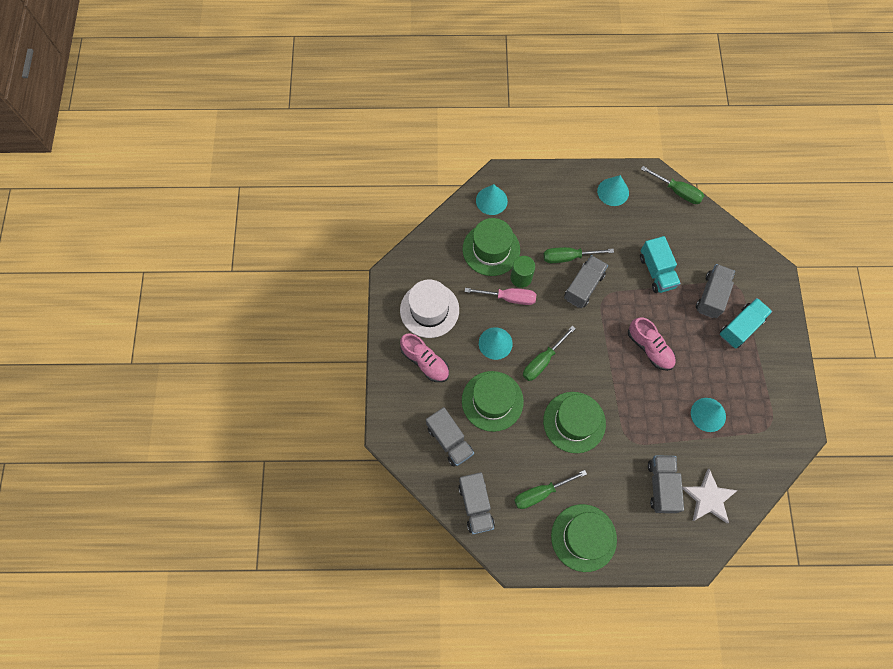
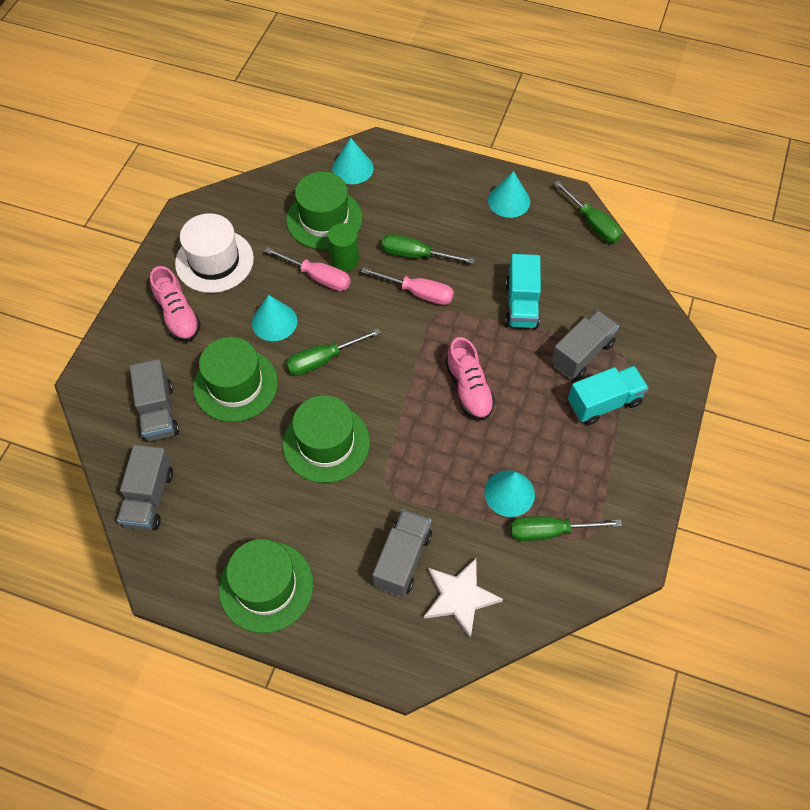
camera: 20 degrees right, 10 degrees down
(540, 493) = (239, 512): green screwdriver -> green screwdriver (549, 531)
(583, 286) = (418, 293): grey truck -> pink screwdriver

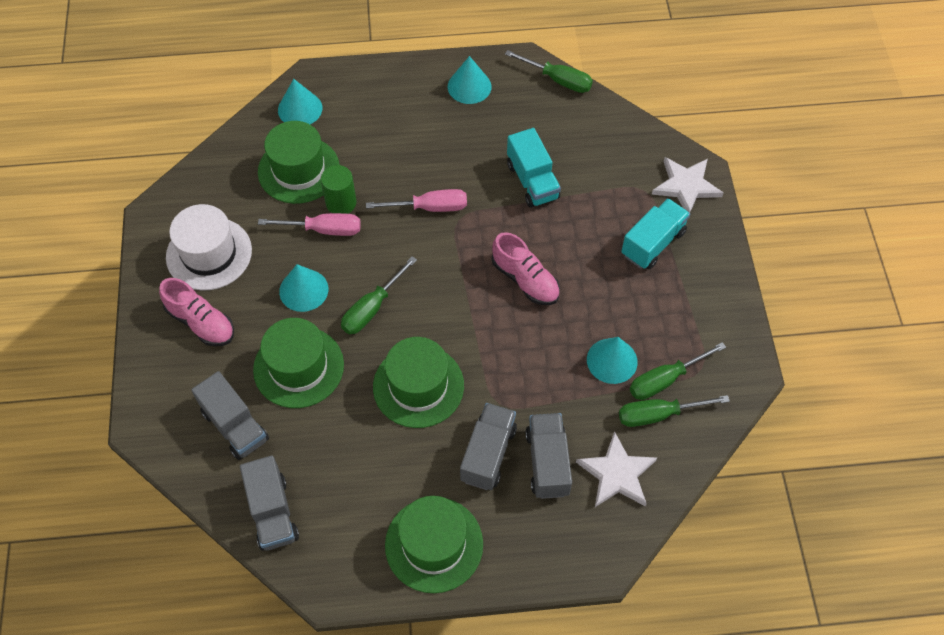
camera: 25 degrees left, 0 degrees up
(415, 255) = (408, 172): green screwdriver -> green screwdriver (658, 415)
(581, 354) = (610, 206): grey truck -> grey truck (488, 454)
(663, 363) = (686, 186): none -> white star

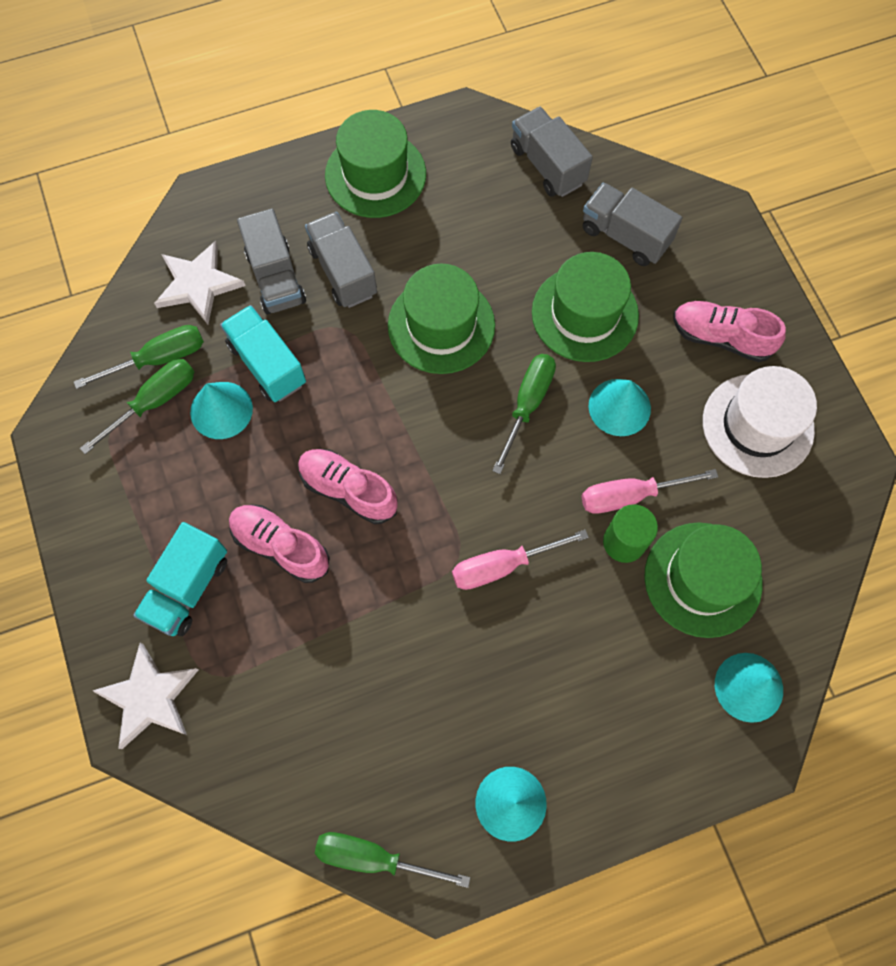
camera: 165 degrees right, 10 degrees up
(488, 454) = (343, 272): grey truck -> grey truck turned 150 degrees clockwise
(532, 181) = (372, 647): turquoise truck -> turquoise truck (267, 364)
(582, 254) = (281, 546): none -> pink shoe

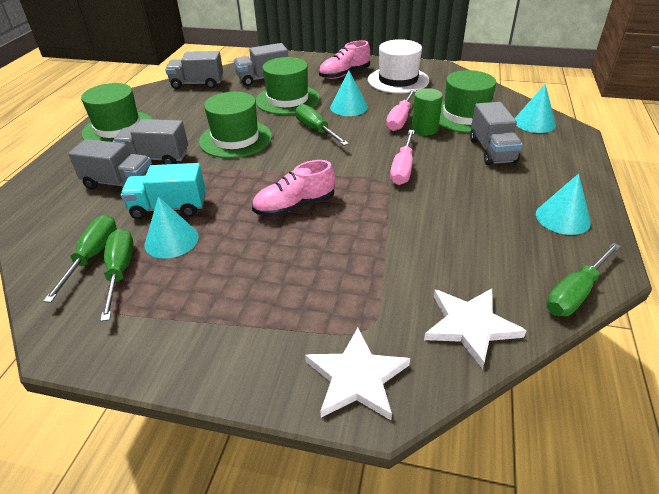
camera: 55 degrees left, 30 degrees down
(188, 588) = (284, 312): turquoise truck -> none
(198, 284) = (71, 216): white star -> white star (470, 326)
(281, 546) = (301, 250): pink shoe -> none
(621, 658) = (492, 151): none -> grey truck

